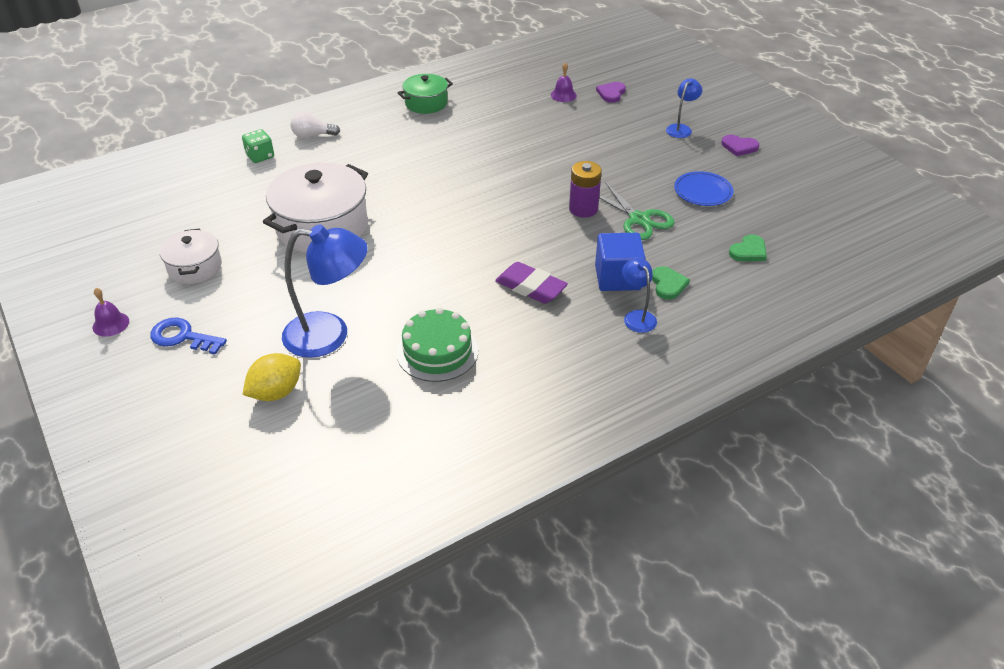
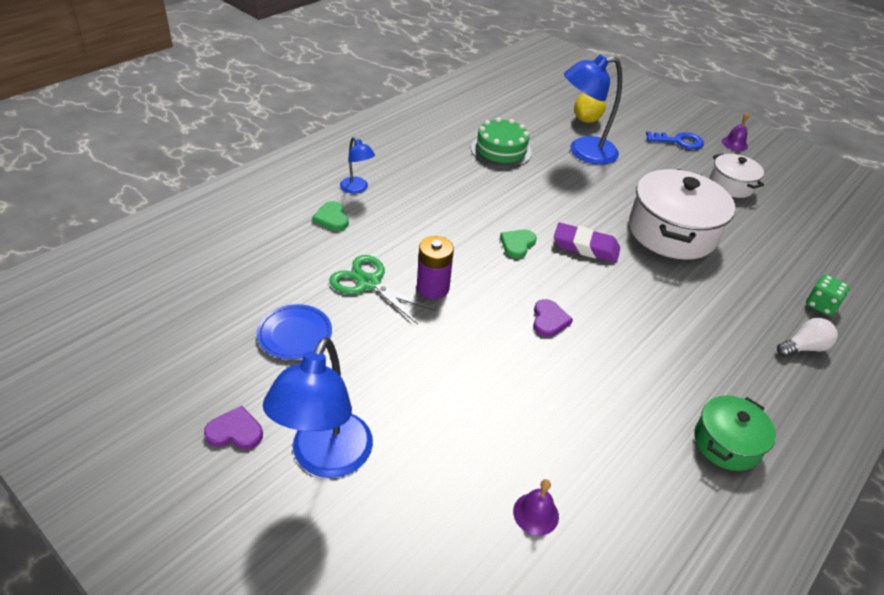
camera: 160 degrees right, 0 degrees up
(531, 287) = (454, 201): purple eraser -> purple eraser (585, 247)
(611, 93) = (456, 539): purple heart -> purple heart (549, 320)
(617, 278) = (379, 218): blue cube -> none
(681, 128) = (325, 459): blue lamp -> blue lamp, size x1.95
(748, 251) = (249, 261): green heart -> green heart (517, 244)

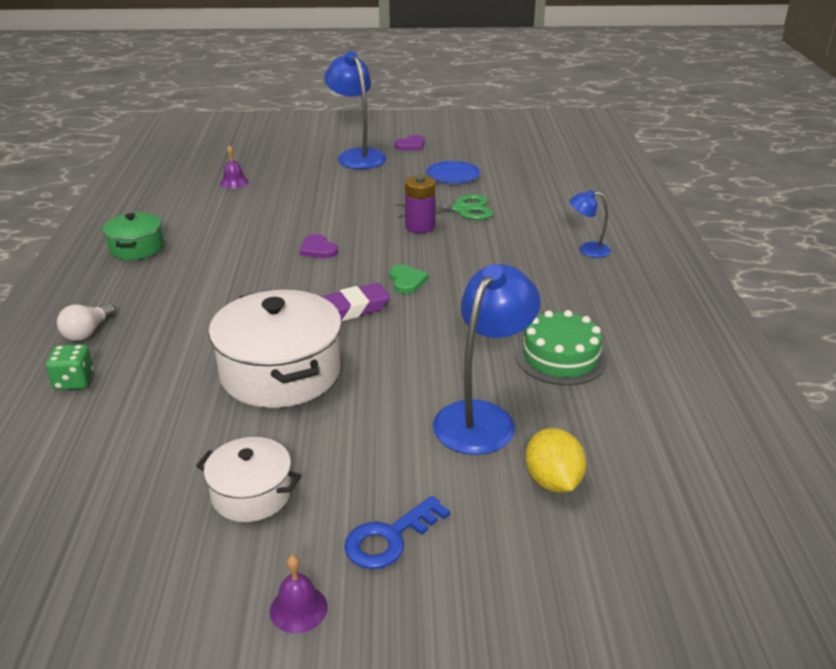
camera: 140 degrees right, 10 degrees down
(332, 218) = (557, 225): green heart -> none

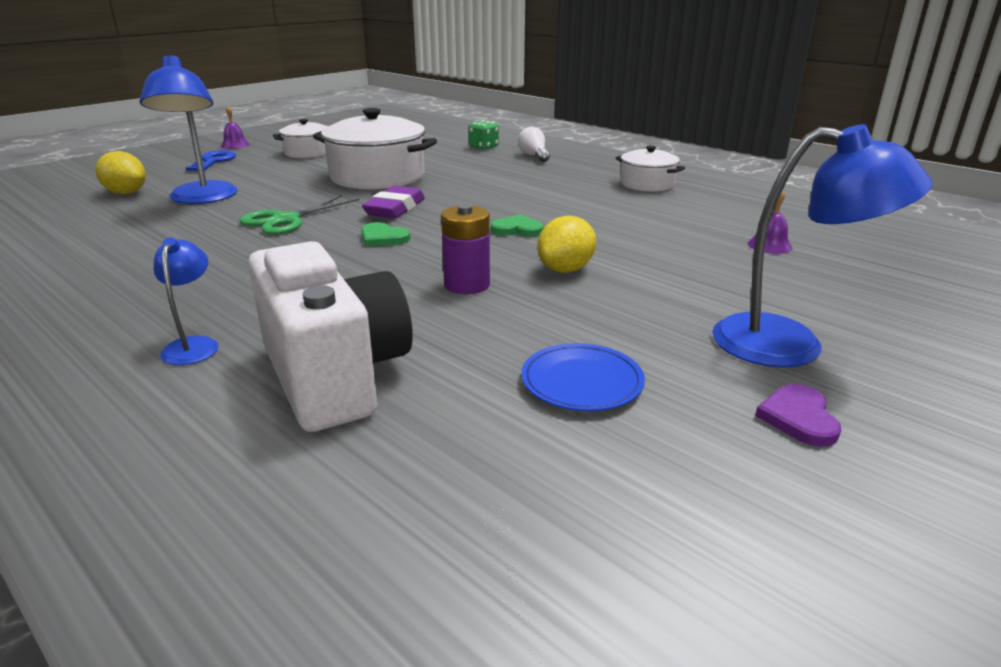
camera: 135 degrees right, 5 degrees down
(136, 248) = (647, 184): green pot -> white pot
(318, 249) = (517, 229): purple heart -> green heart
(357, 213) = (565, 269): none -> yellow lemon
(461, 209) = (457, 327): green scissors -> green scissors (286, 220)
(538, 212) = (335, 376): none -> white camera
(560, 357) = (159, 239): green cake -> none
(587, 250) = (194, 345): blue lamp -> blue lamp turned 60 degrees counterclockwise

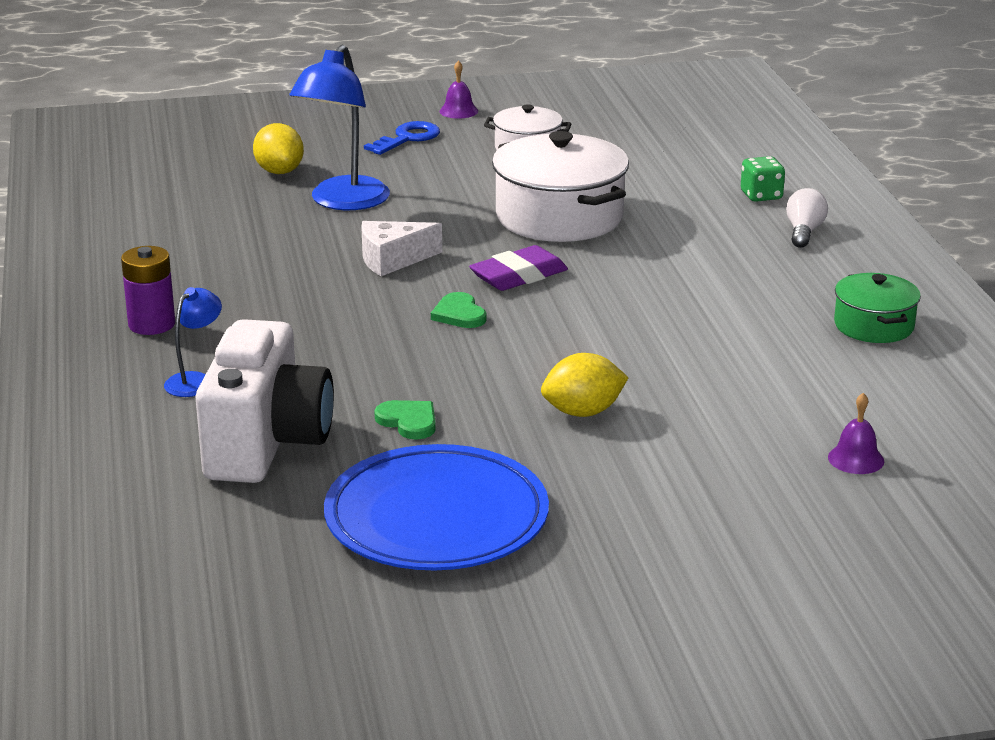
camera: 35 degrees right, 0 degrees up
(286, 220) = (393, 259): green scissors -> white cheese
(467, 285) = (467, 397): purple battery -> purple battery (152, 324)
(517, 229) = (608, 346): green heart -> green heart (408, 421)
(582, 382) = (436, 518): blue plate -> blue plate, size x1.97
(647, 184) = (874, 326): white pot -> green pot
(790, 345) = (663, 558): blue lamp -> none
(798, 418) = (557, 607): purple heart -> none

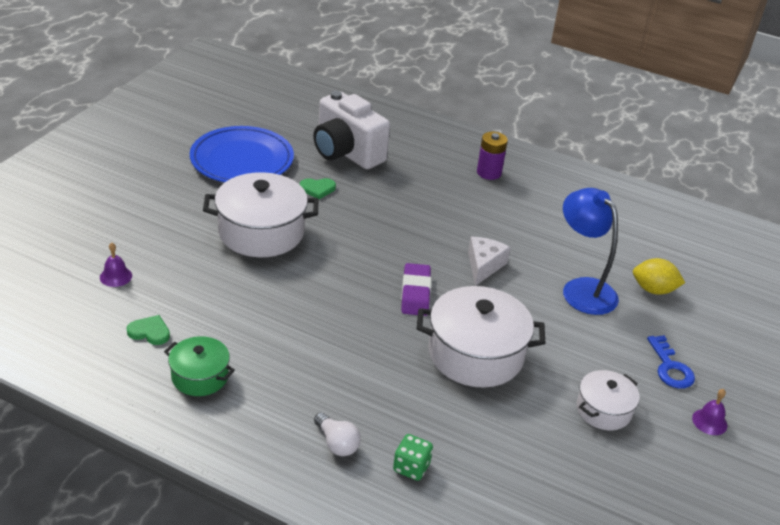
camera: 125 degrees right, 10 degrees up
(195, 380) = (421, 161): blue lamp -> none
(459, 314) = (396, 252): green heart -> green heart (150, 332)
(583, 412) = (261, 232): yellow lemon -> white pot

